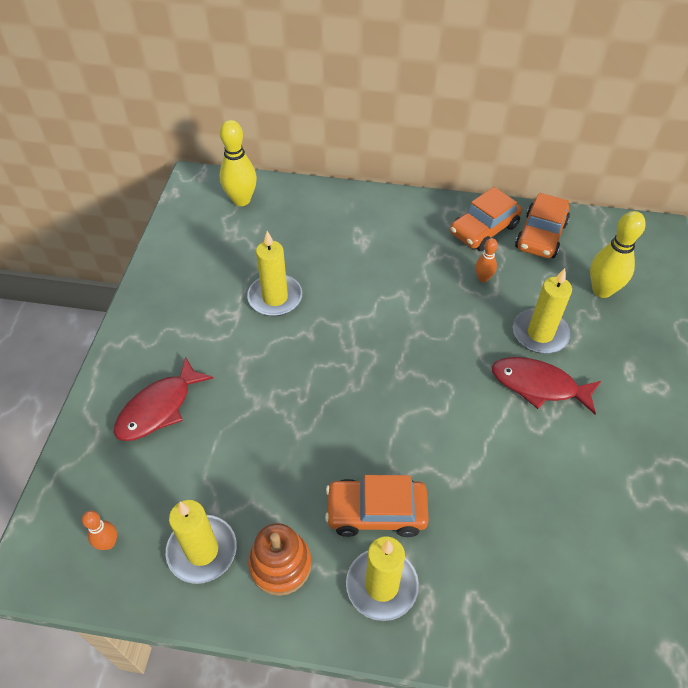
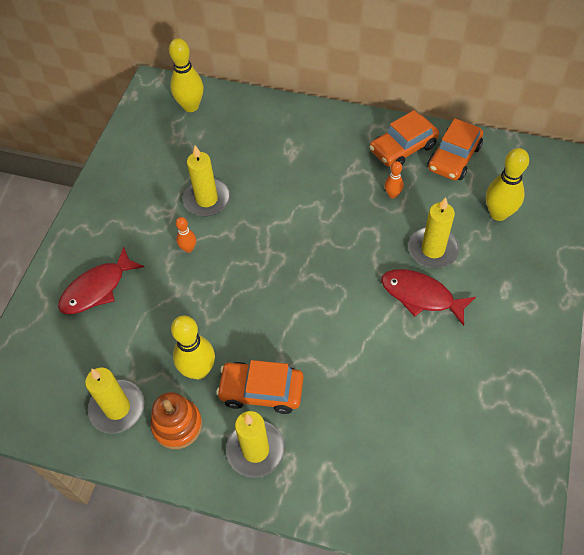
camera: 10 degrees right, 5 degrees up
(108, 543) = (45, 395): orange bowling pin -> orange bowling pin (188, 248)
(296, 494) = (198, 370): none -> yellow bowling pin

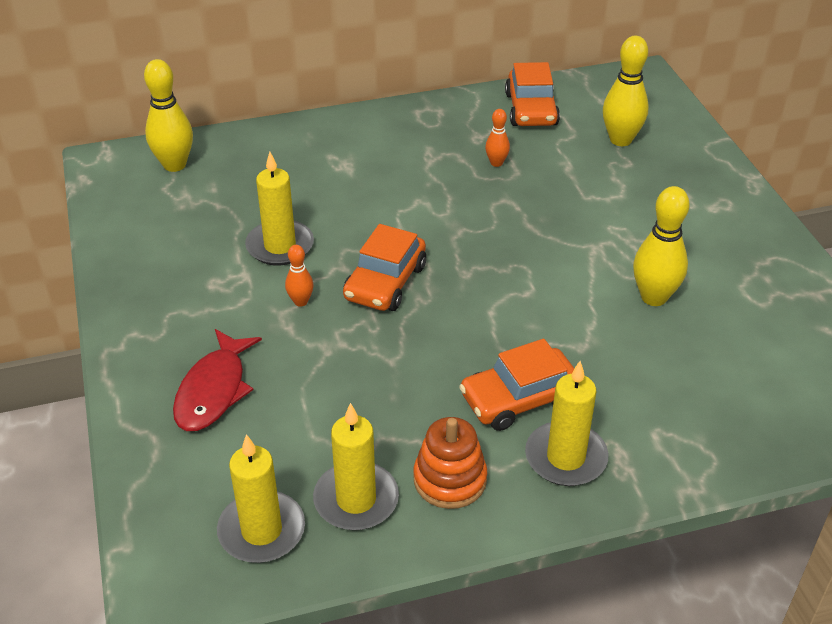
camera: 35 degrees left, 15 degrees down
(198, 370) = (425, 413): yellow bowling pin -> yellow bowling pin (654, 297)
(403, 148) = (469, 119): orange car -> orange car (385, 282)
(421, 296) = (610, 238): red fish -> none
(433, 249) = (584, 194): yellow candle -> yellow candle (261, 530)

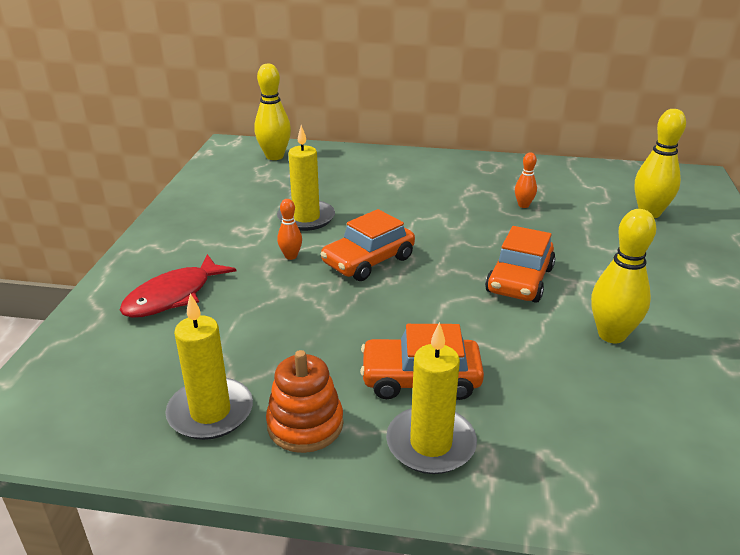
camera: 25 degrees right, 10 degrees down
(261, 530) = (114, 409): yellow candle -> none
(531, 109) = (578, 178): orange car -> orange car (519, 280)

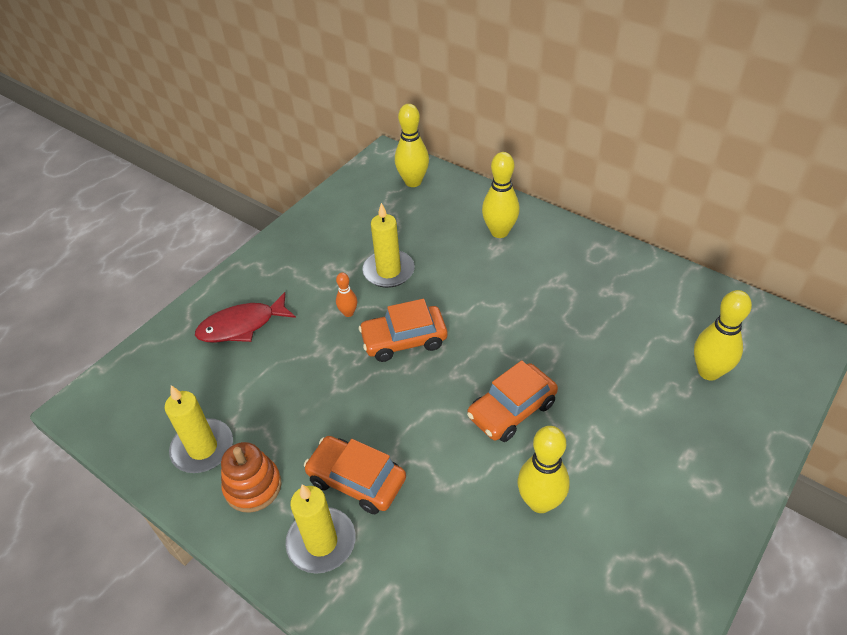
camera: 30 degrees right, 15 degrees up
(389, 171) = (499, 232): none -> yellow bowling pin
(523, 205) = (590, 318): orange bowling pin -> none

